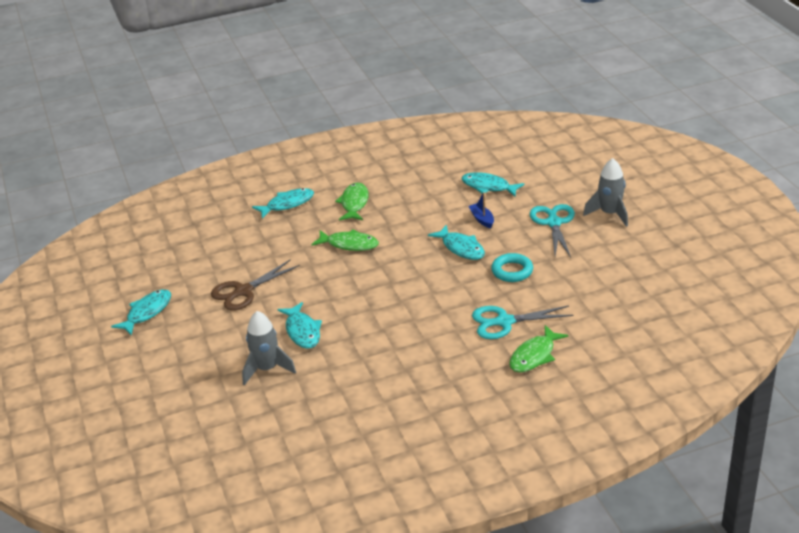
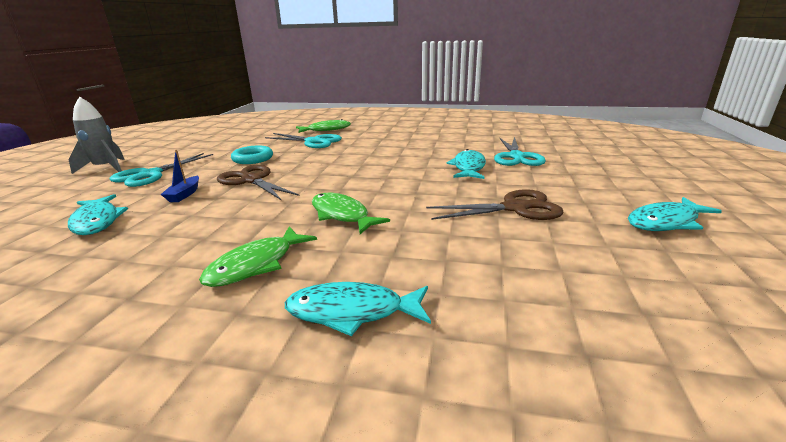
camera: 150 degrees left, 10 degrees down
(267, 369) = (516, 157): grey rocket -> turquoise scissors
(461, 248) = (251, 180): turquoise fish -> brown scissors

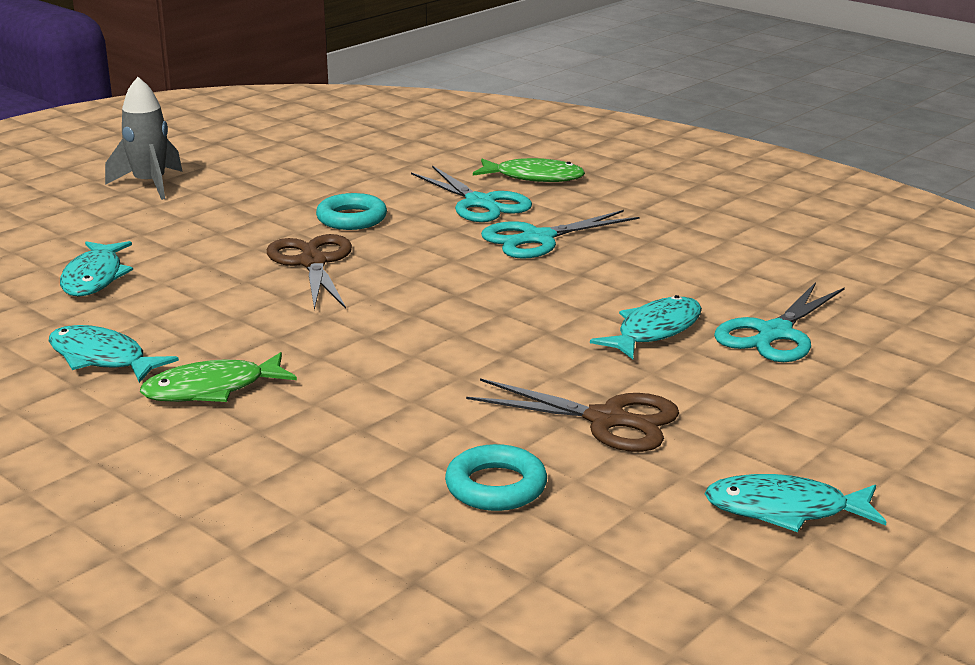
camera: 30 degrees right, 0 degrees up
(150, 175) = (196, 213): turquoise scissors -> turquoise scissors (538, 238)
(184, 194) = (212, 263): blue boat -> none
(342, 215) = (367, 356): green fish -> none
(352, 311) = (253, 469): turquoise fish -> turquoise fish (102, 358)
(523, 262) = (496, 486): none -> turquoise ring

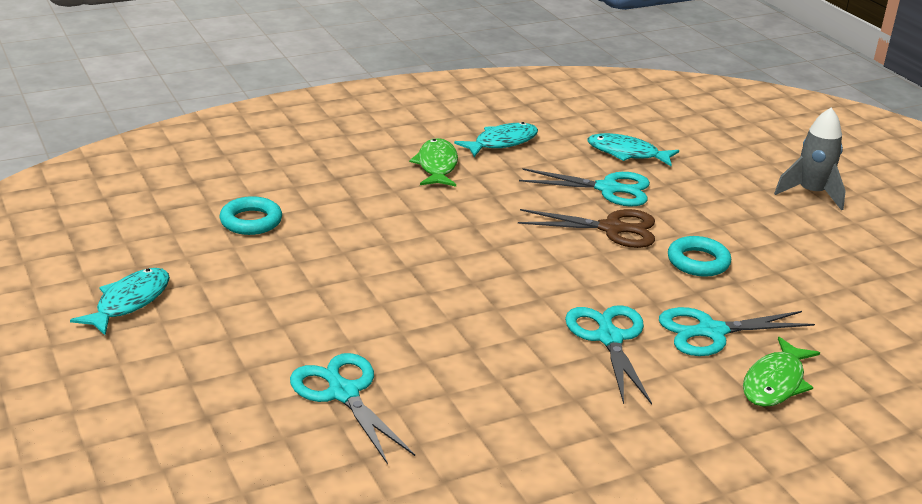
camera: 110 degrees right, 5 degrees up
(209, 276) = (608, 189): none -> turquoise scissors
(606, 420) = (286, 276): brown scissors -> none
(655, 331) = (392, 337): turquoise fish -> none

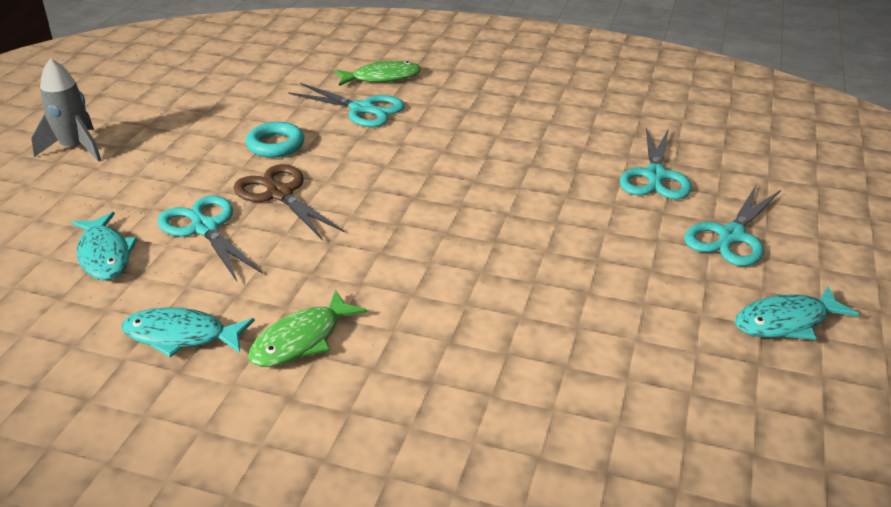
camera: 135 degrees left, 5 degrees up
(251, 221) = (590, 364): turquoise ring -> none
(609, 338) = (431, 132): turquoise scissors -> turquoise scissors (731, 236)

